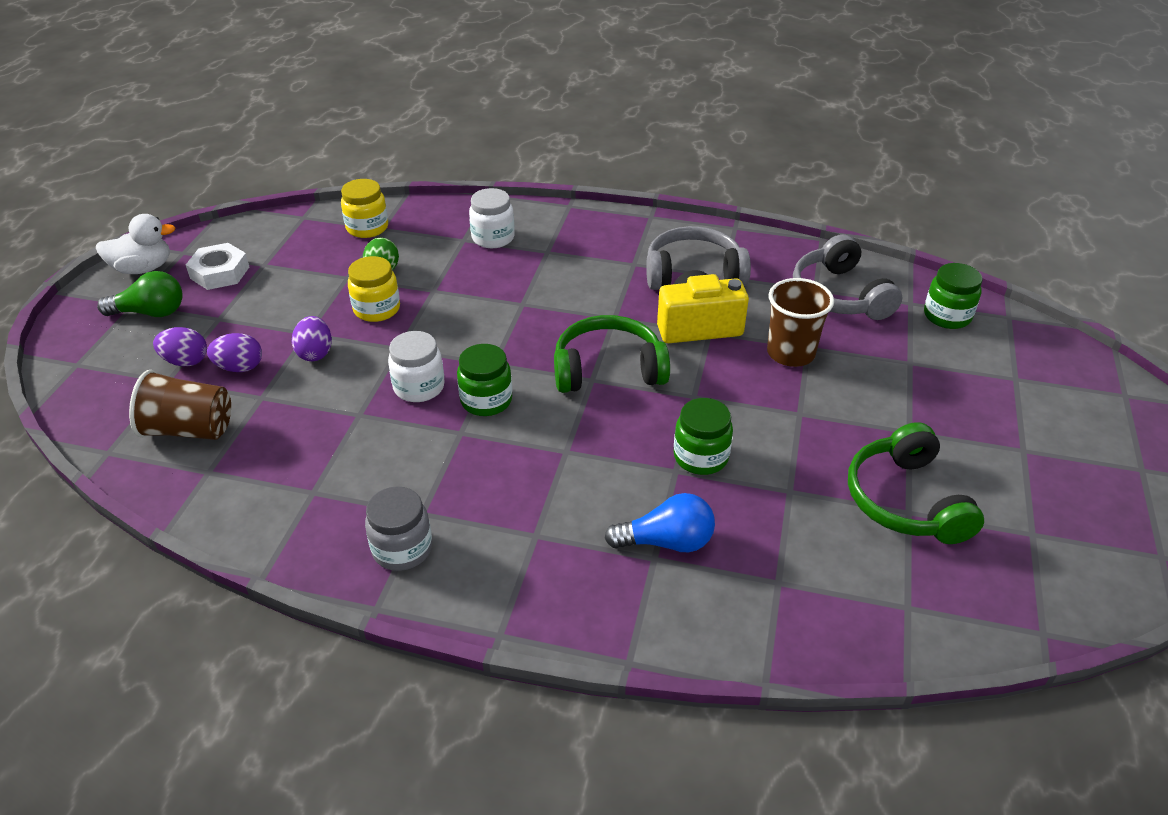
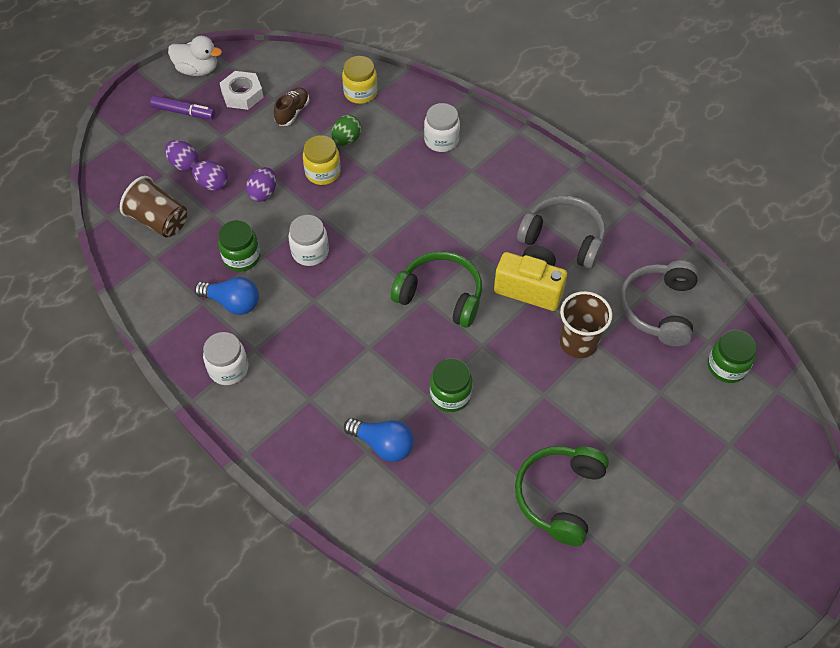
camera: 30 degrees right, 15 degrees up
(151, 312) = (183, 112): green light bulb -> purple marker
(297, 269) = (292, 112): none -> brown shoe
(355, 476) = (232, 303): none -> blue light bulb
(402, 549) = (228, 369): grey jar -> white jar
(486, 400) = (345, 283): green jar -> green jar (241, 257)

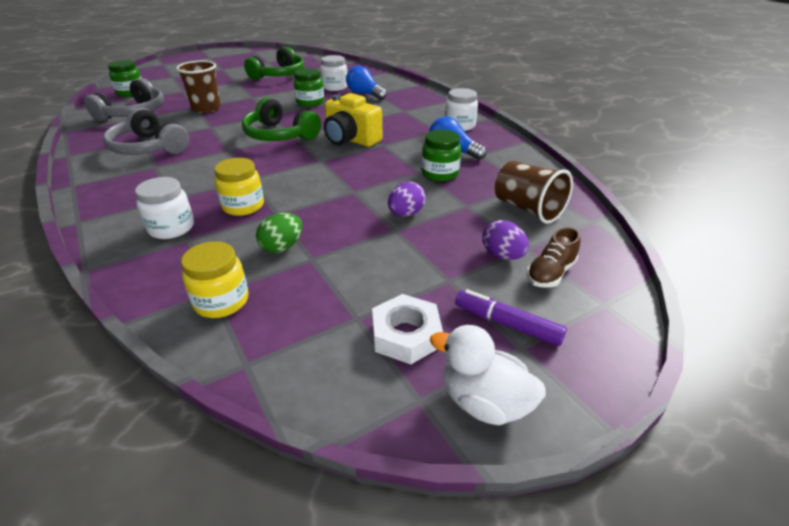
camera: 165 degrees left, 20 degrees down
(212, 184) = (465, 230): purple egg -> none
(292, 112) = (336, 292): brown shoe -> brown shoe (550, 273)
(310, 252) = (373, 168): white jar -> white jar (335, 87)
(323, 172) = (330, 221): yellow jar -> yellow jar (243, 206)
(530, 287) = (208, 130): yellow camera -> yellow camera (350, 139)

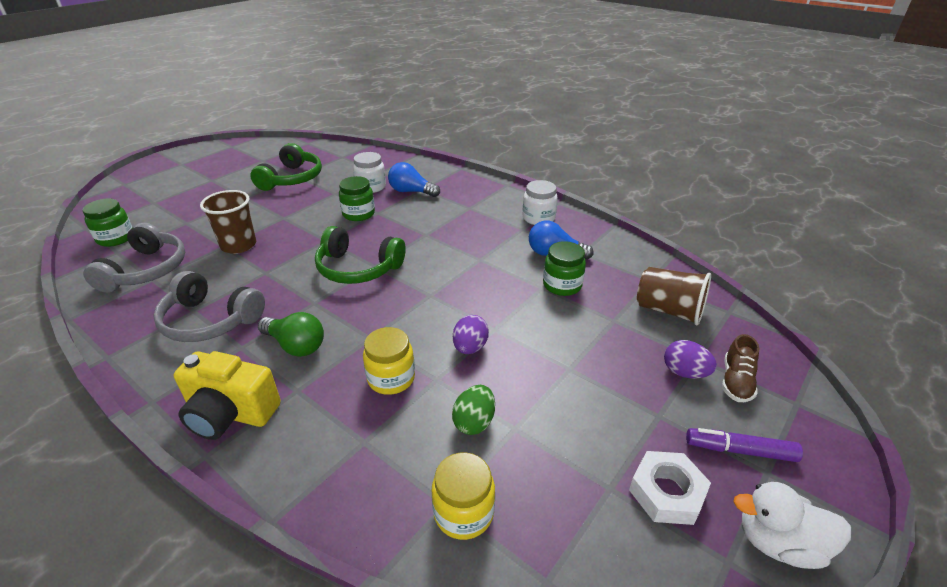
camera: 20 degrees left, 0 degrees up
(171, 228) = (331, 431): white jar -> none
(193, 173) = (296, 345): none -> green light bulb
(350, 139) = (441, 259): yellow camera -> yellow camera (230, 413)
(406, 214) = (565, 345): purple egg -> purple egg (470, 347)

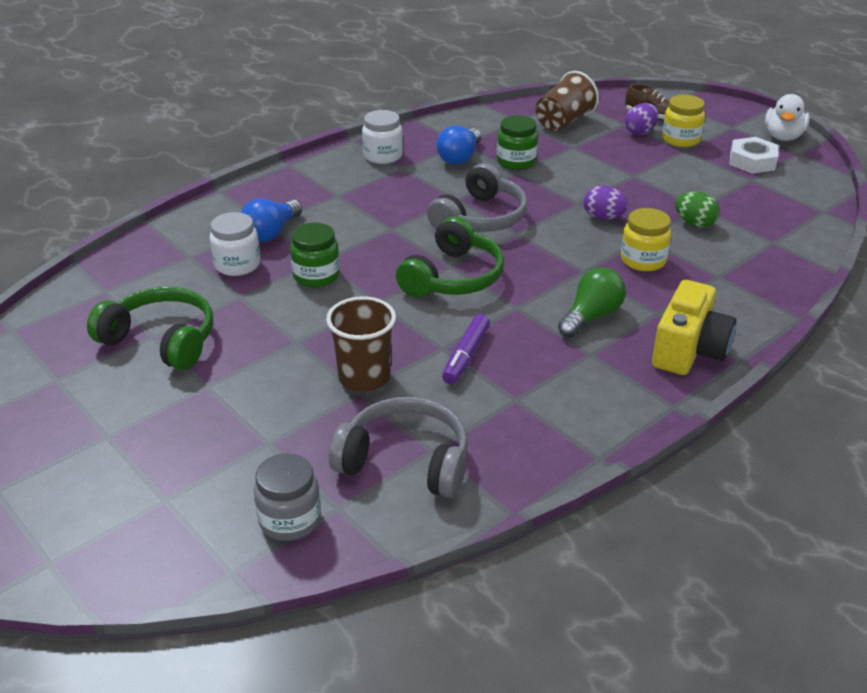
camera: 80 degrees left, 0 degrees up
(116, 238) = (290, 520): green jar -> grey jar
(210, 320) = (538, 382): grey headphones -> grey headphones (480, 218)
(463, 513) = (779, 235): yellow jar -> yellow jar (681, 139)
(739, 450) = (715, 130): purple marker -> purple marker (466, 356)

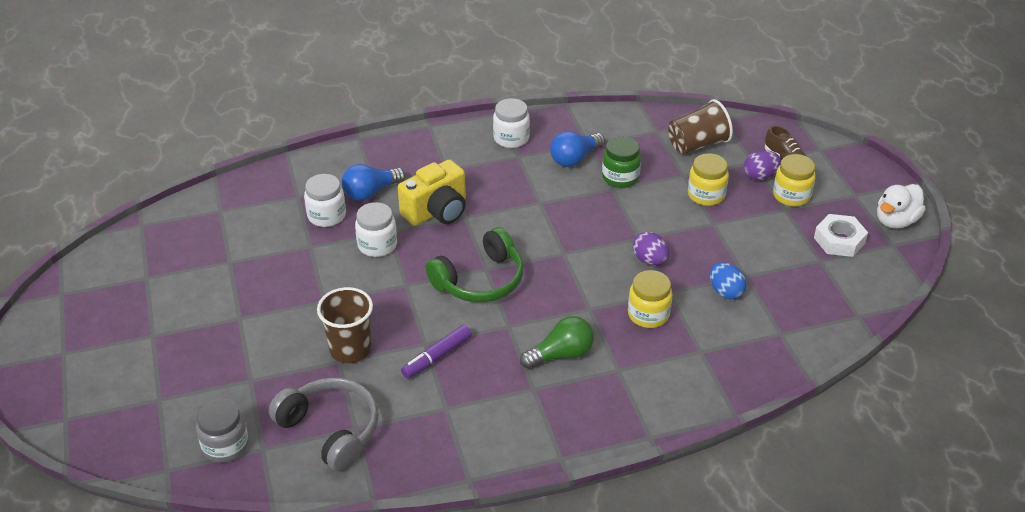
camera: 25 degrees right, 5 degrees up
(161, 340) = (232, 268): green headphones -> none
(316, 276) = (377, 245): green jar -> white jar
(480, 218) = (544, 228): grey headphones -> none
(607, 156) = (706, 195): none -> yellow jar
(689, 350) = (614, 413): yellow camera -> yellow camera (437, 211)
(694, 224) = (725, 292): green egg -> blue egg

